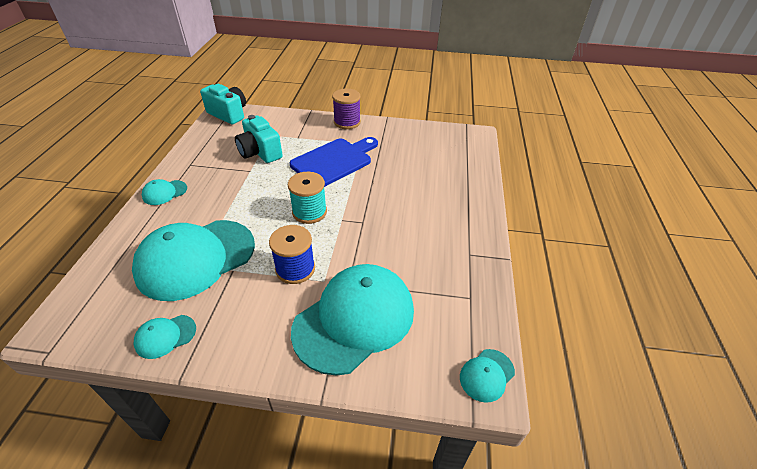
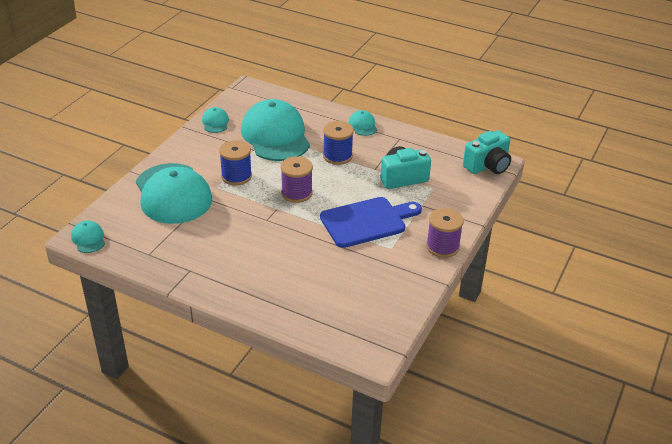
camera: 110 degrees right, 5 degrees down
(232, 198) = (337, 156): none -> blue spool
(309, 212) = (296, 193): turquoise spool -> purple spool
(334, 161) = (367, 221): blue cutting board -> blue cutting board turned 90 degrees counterclockwise

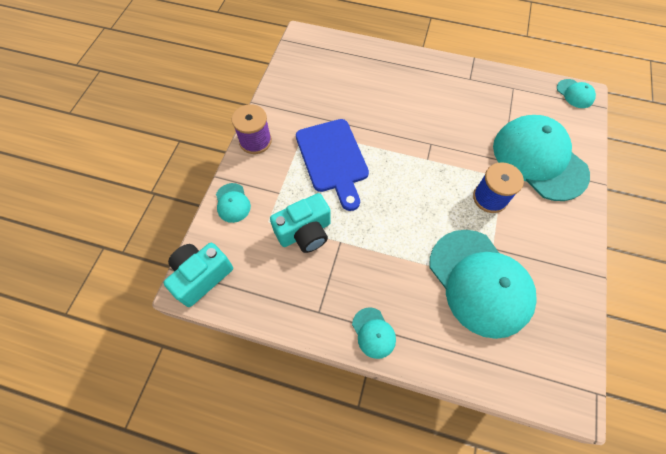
camera: 170 degrees right, 25 degrees up
(215, 122) = (569, 294): turquoise cap -> turquoise cap (232, 203)
(296, 193) = (415, 185): purple spool -> none
(337, 156) = (389, 257): blue spool -> none
(367, 221) = (333, 159): blue cutting board -> blue cutting board turned 75 degrees counterclockwise

